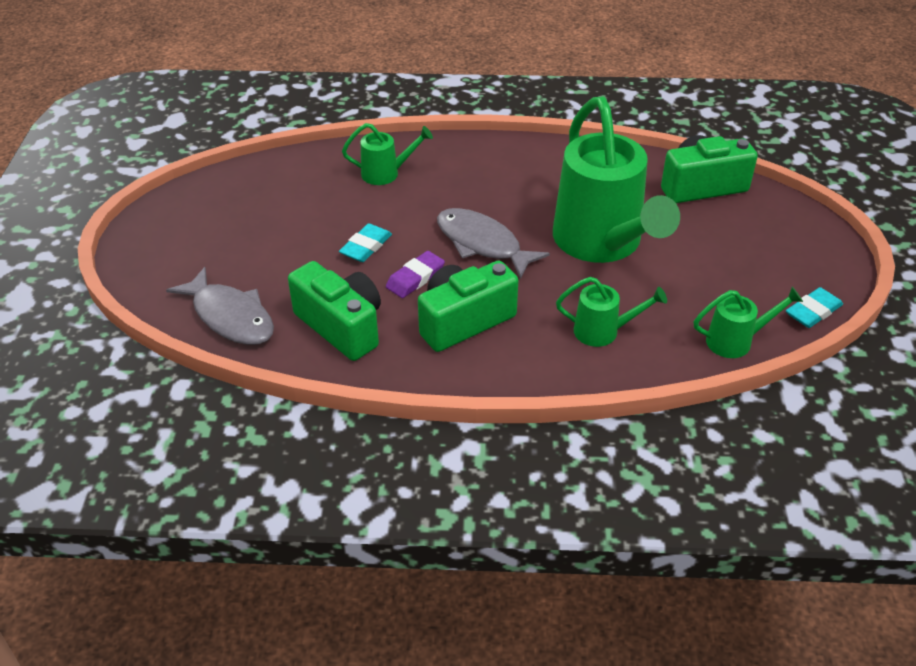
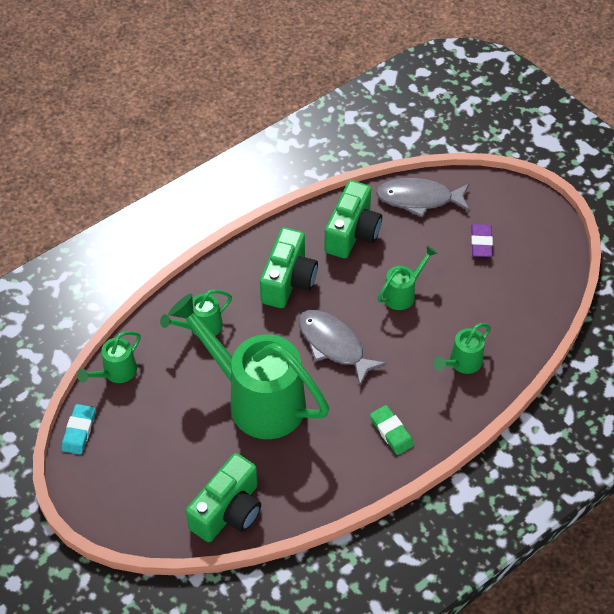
camera: 140 degrees right, 10 degrees up
(341, 326) = (352, 233): green camera -> green camera turned 75 degrees counterclockwise
(366, 246) = (402, 294): turquoise eraser -> green watering can
(415, 278) = (347, 291): purple eraser -> purple eraser (481, 242)
(482, 244) = (334, 345): grey fish -> grey fish turned 135 degrees counterclockwise
(504, 164) = (391, 432): none -> green eraser

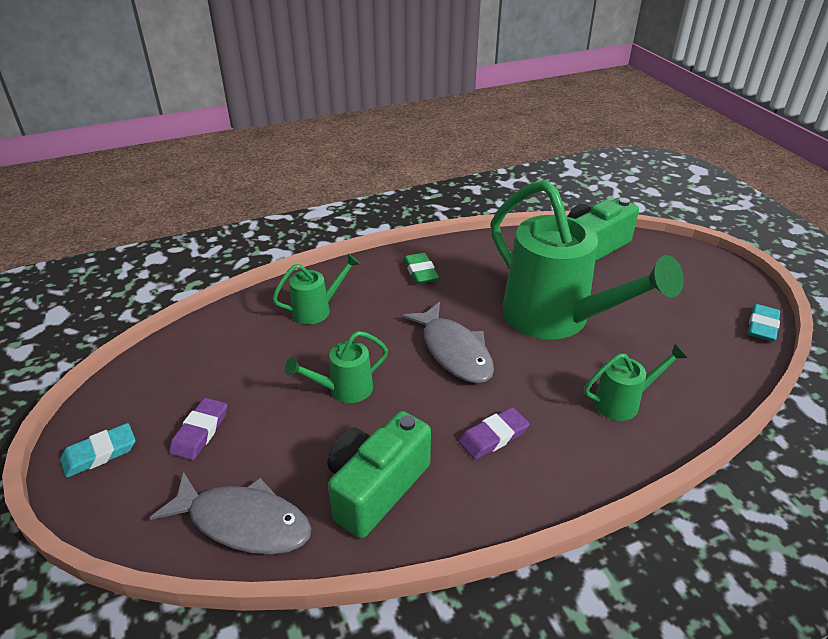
camera: 165 degrees left, 15 degrees down
(116, 372) = (732, 373): green watering can -> none
(288, 281) = (493, 436): green camera -> purple eraser
(532, 216) = (100, 453): none -> turquoise eraser

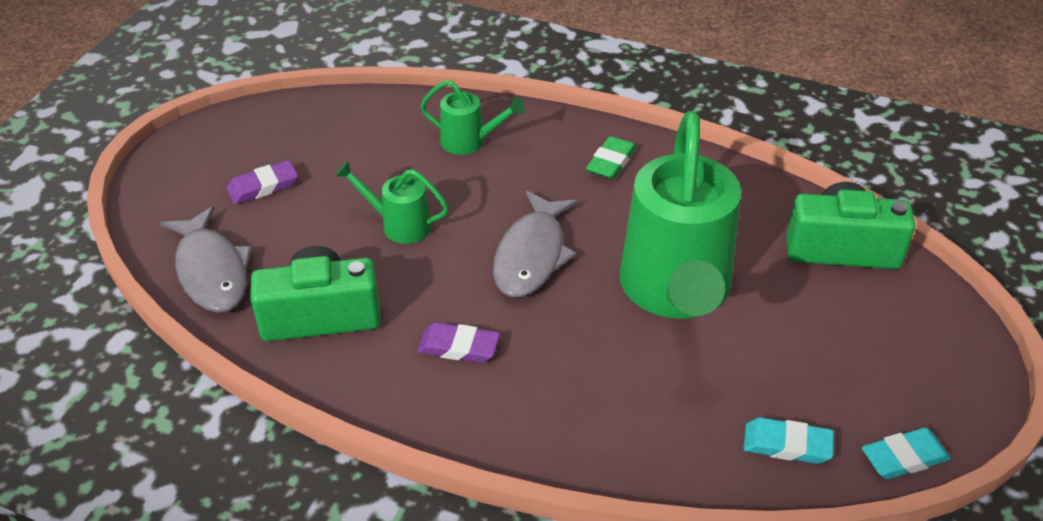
camera: 45 degrees right, 5 degrees up
(100, 453) = (189, 158): turquoise eraser -> turquoise eraser (787, 444)
(622, 402) = (615, 407): green watering can -> none

